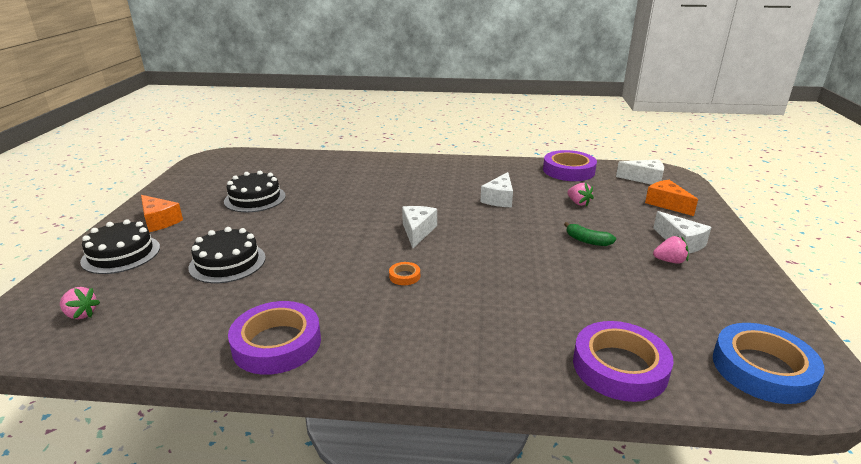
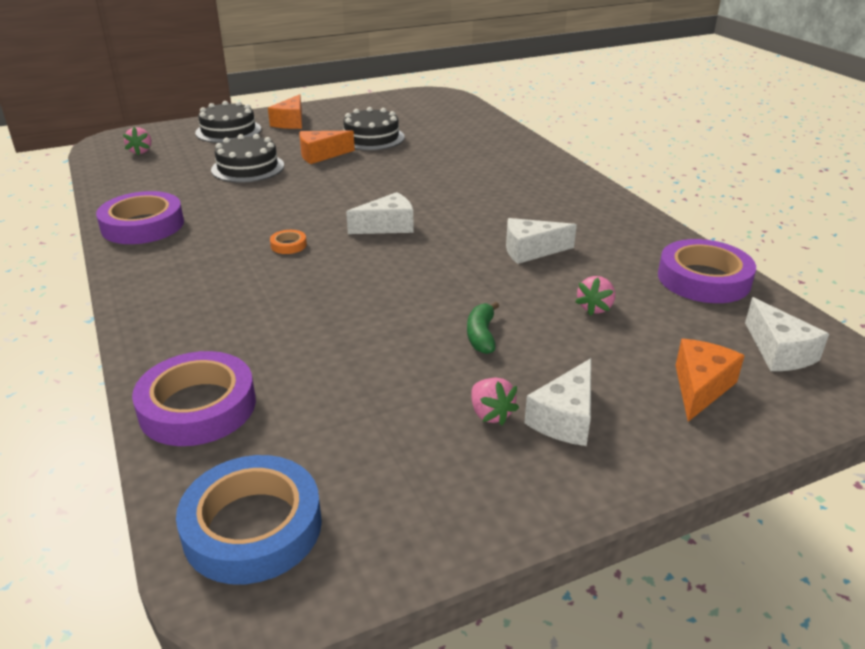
camera: 60 degrees right, 5 degrees up
(255, 225) = (321, 155): none -> orange cheese

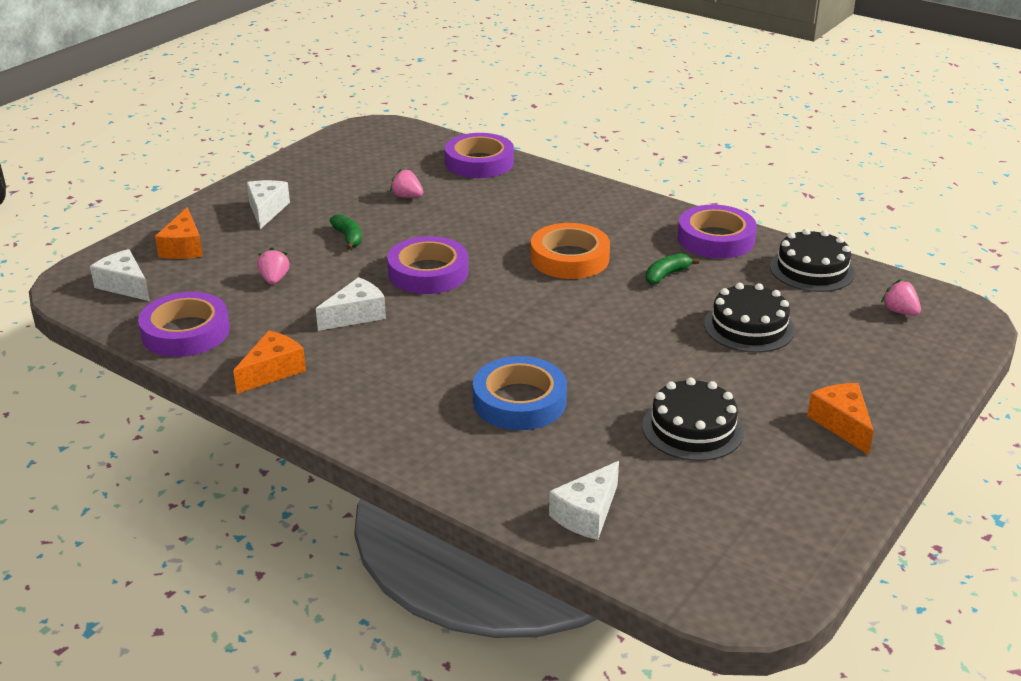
camera: 150 degrees right, 0 degrees up
(228, 131) = (881, 377): black cake -> black cake (812, 269)
(237, 210) = (666, 275): none -> green banana
(252, 527) = (392, 139): blue tape -> blue tape (519, 401)
(288, 245) = (569, 258): orange tape -> orange tape, size x2.34
(321, 155) = (705, 373): orange cheese -> orange cheese (272, 371)
(387, 226) = (509, 301): white cheese -> white cheese (587, 514)
(431, 269) = (428, 272): none -> purple tape
(490, 414) = (312, 201): pink strawberry -> pink strawberry (407, 196)

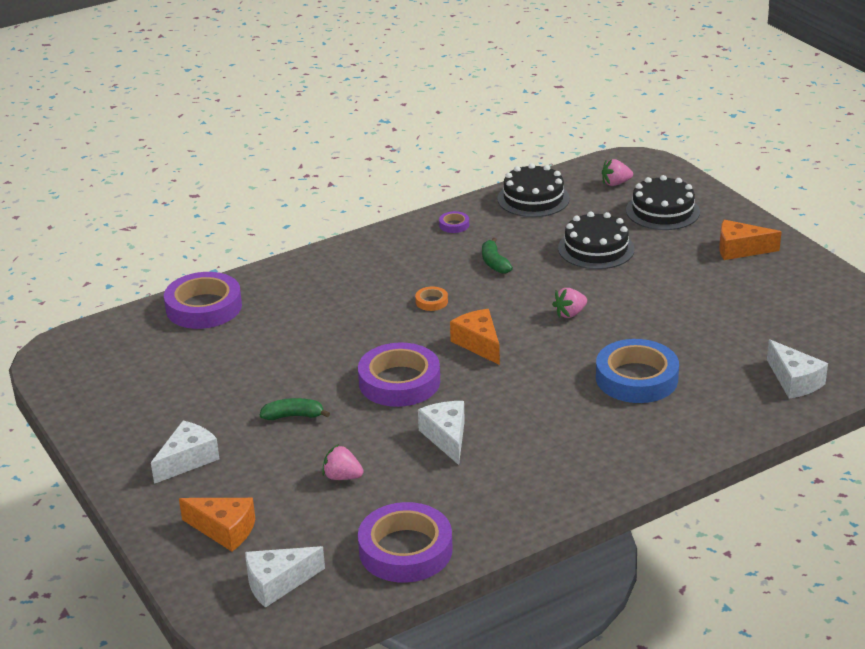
camera: 65 degrees left, 0 degrees up
(266, 210) = (187, 460): white cheese -> white cheese turned 105 degrees clockwise
(272, 371) = (512, 503): orange cheese -> orange cheese (478, 344)
(407, 196) = (238, 364): pink strawberry -> pink strawberry (570, 314)
(569, 258) = (431, 301): orange tape -> orange tape, size x0.43
(692, 428) = (714, 310): black cake -> black cake (662, 211)
(716, 239) = (454, 225): purple tape -> purple tape, size x0.43

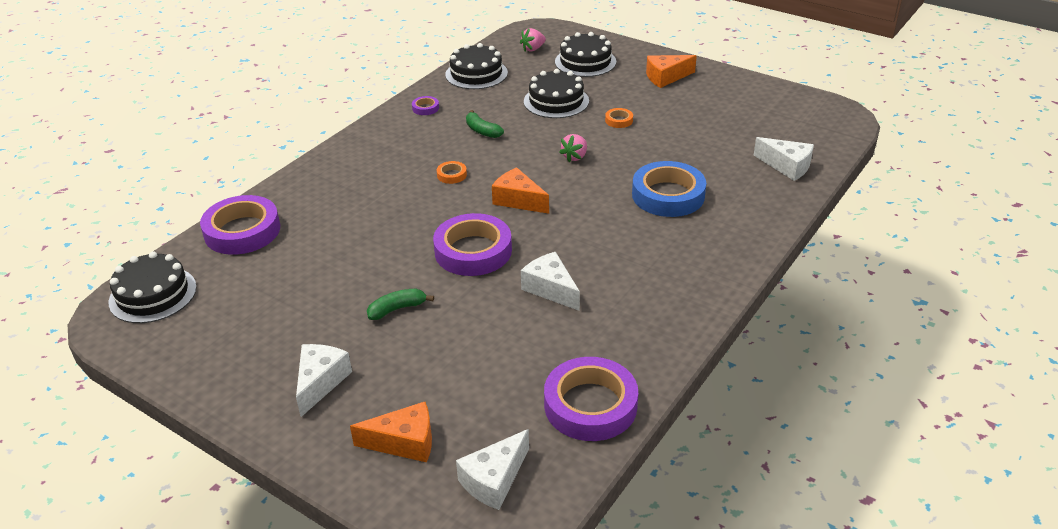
camera: 25 degrees left, 5 degrees up
(96, 345) = (153, 294): none -> black cake
(342, 477) = (483, 353): pink strawberry -> none
(647, 286) = (619, 120): none -> orange tape

